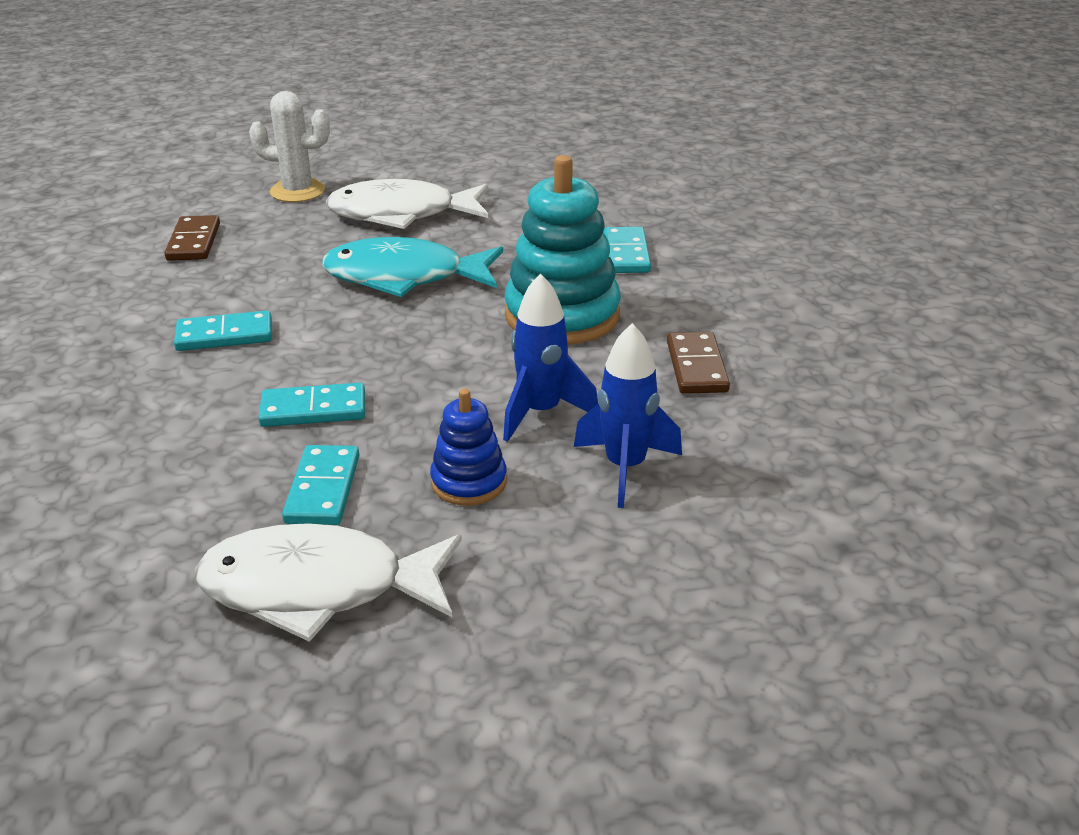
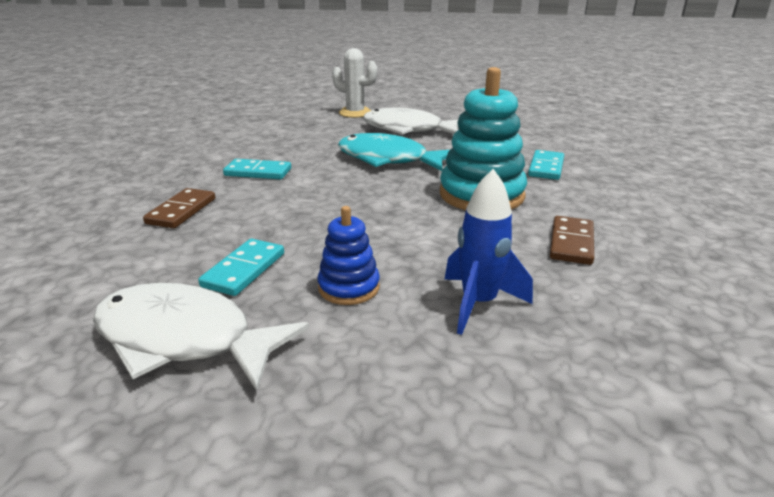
camera: 20 degrees right, 5 degrees down
(193, 242) = (280, 127): brown domino -> brown domino (181, 211)
(313, 410) = (277, 220): turquoise domino -> none
(541, 413) = (432, 251): blue rocket -> none

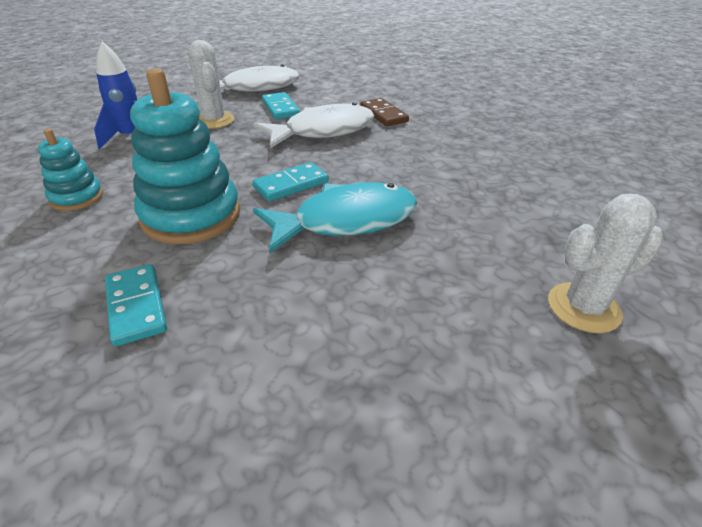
camera: 135 degrees right, 10 degrees up
(258, 172) = (416, 154): turquoise domino -> turquoise domino (291, 185)
(349, 287) = (214, 120): blue stacking toy -> white cactus
(408, 129) = (428, 302): white fish -> white fish (323, 131)
(571, 243) = (77, 197): brown domino -> turquoise stacking toy

